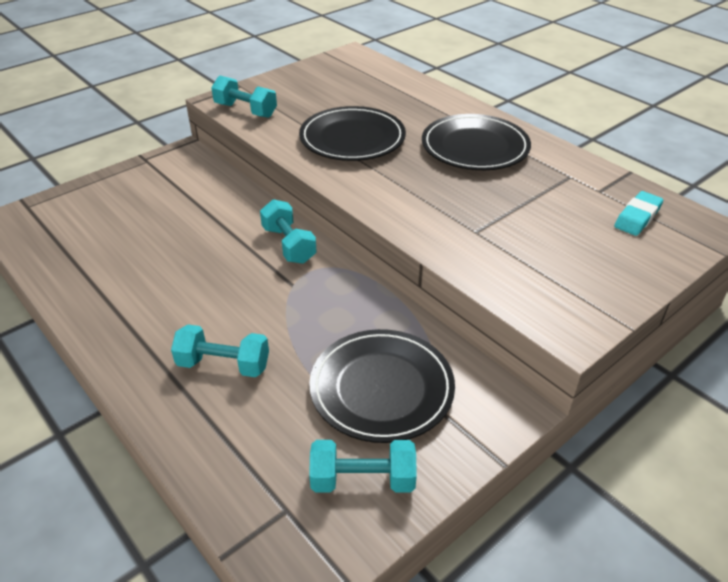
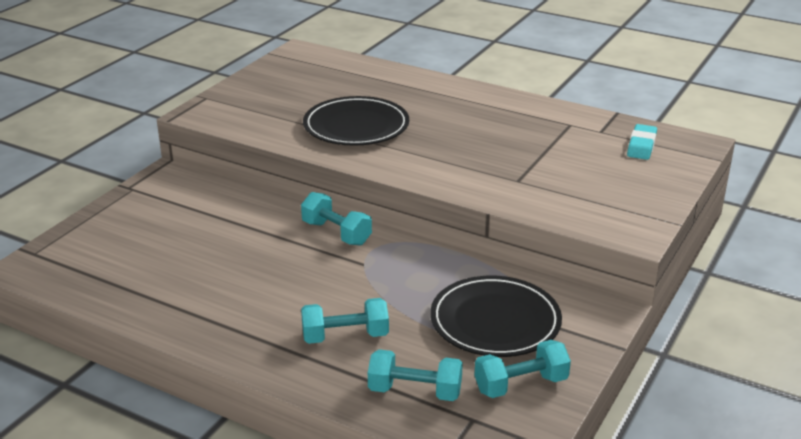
camera: 20 degrees left, 10 degrees down
(245, 110) = (230, 119): turquoise dumbbell -> turquoise dumbbell (415, 391)
(475, 147) = (474, 115): black plate -> none

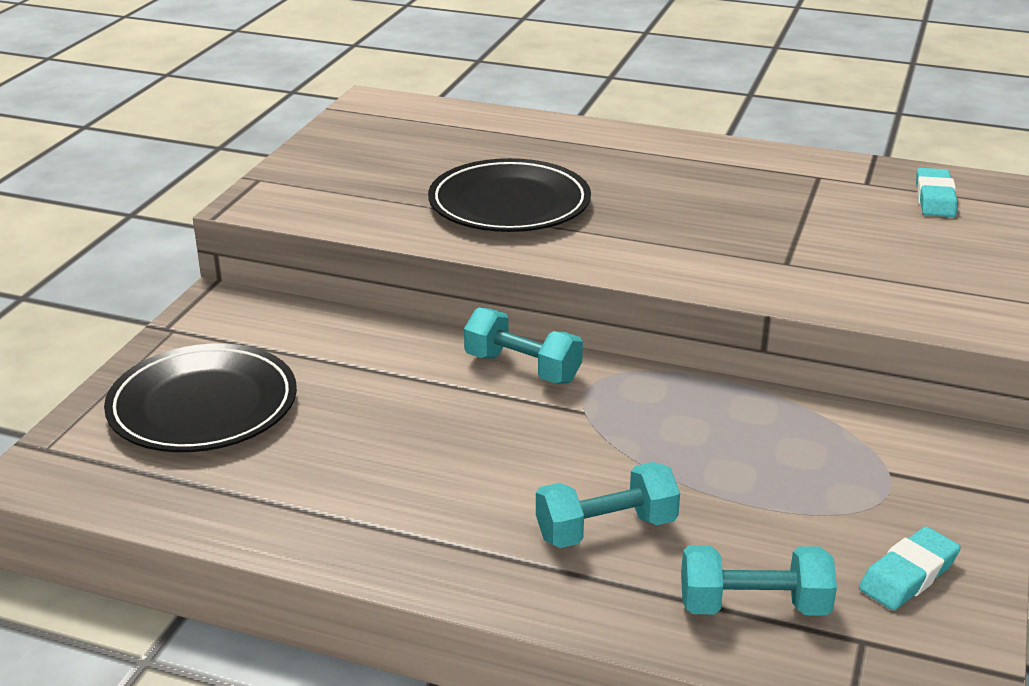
camera: 10 degrees left, 0 degrees up
(495, 321) = (823, 480): black plate -> black plate (203, 406)
(521, 385) = (908, 575): turquoise dumbbell -> turquoise eraser

